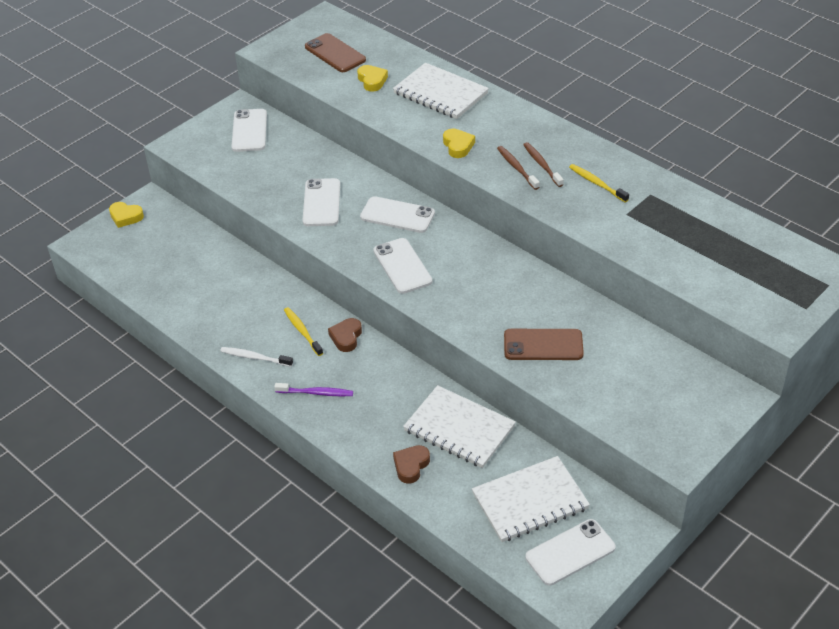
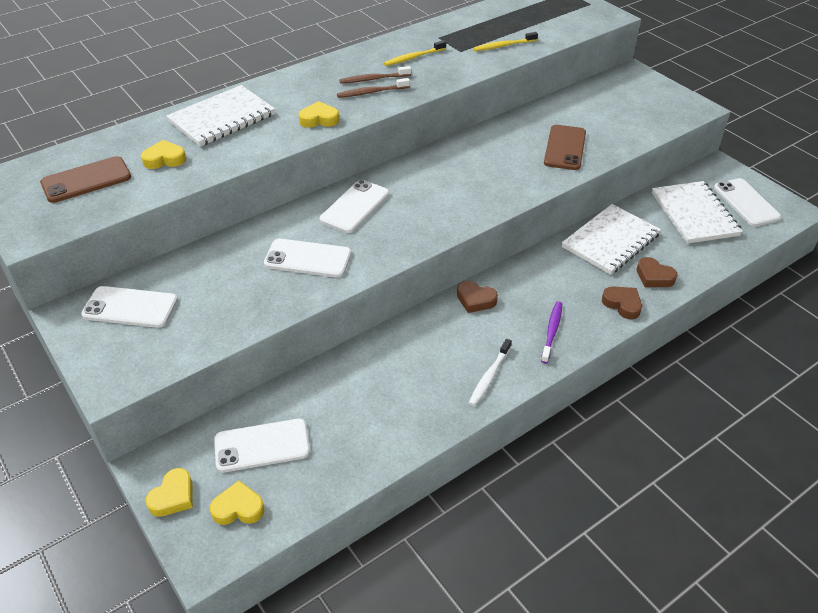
camera: 80 degrees left, 0 degrees up
(118, 248) = (238, 508): none -> yellow heart
(302, 331) = (457, 333): yellow toothbrush -> yellow toothbrush (503, 46)
(363, 442) = (622, 304): none -> brown heart
(402, 266) = (436, 213): white phone -> white phone (262, 446)

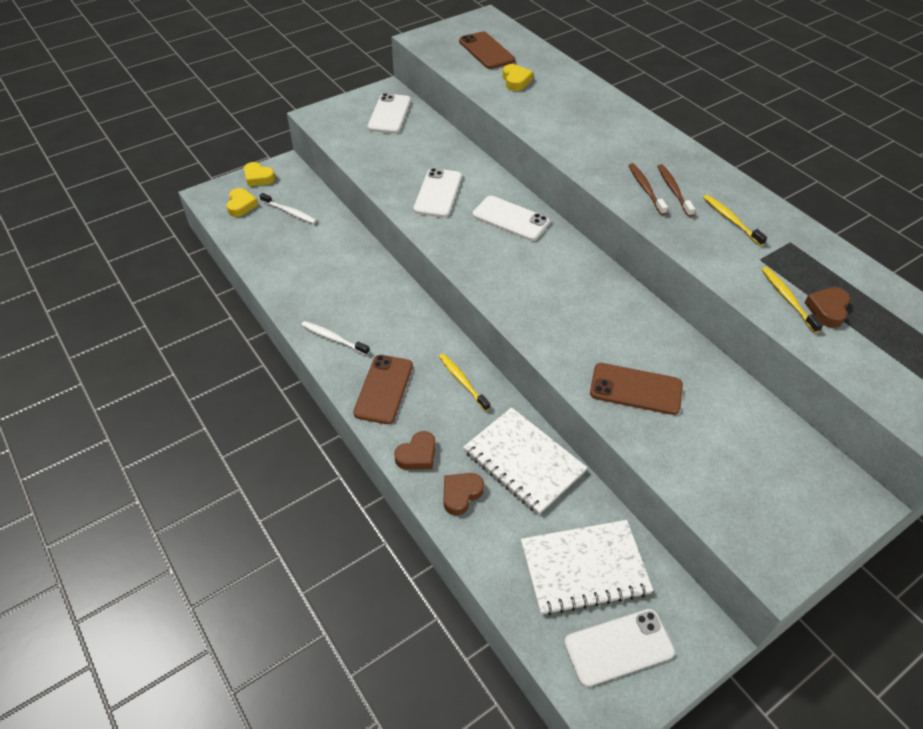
camera: 90 degrees right, 5 degrees up
(222, 118) = (581, 103): white notebook -> none
(262, 446) = (289, 212): white phone -> white toothbrush
(319, 119) = (587, 156): yellow heart -> none
(475, 300) = (431, 335): brown heart -> brown heart (827, 310)
(532, 277) = (462, 381): none -> yellow toothbrush
(552, 331) = (383, 389): purple toothbrush -> brown phone

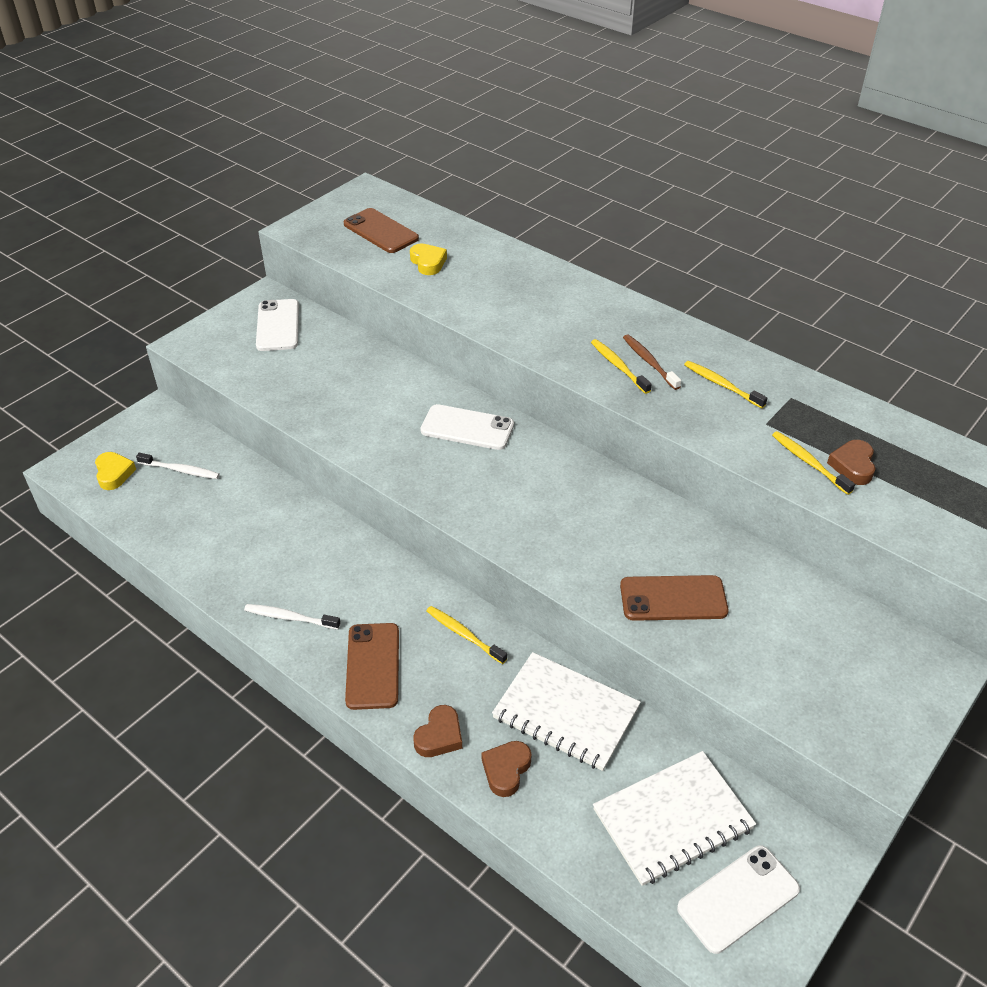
camera: 15 degrees left, 5 degrees down
(258, 177) = (124, 433): yellow heart -> none
(438, 193) = (370, 413): white phone -> none
(645, 189) = (618, 366): brown toothbrush -> yellow toothbrush

